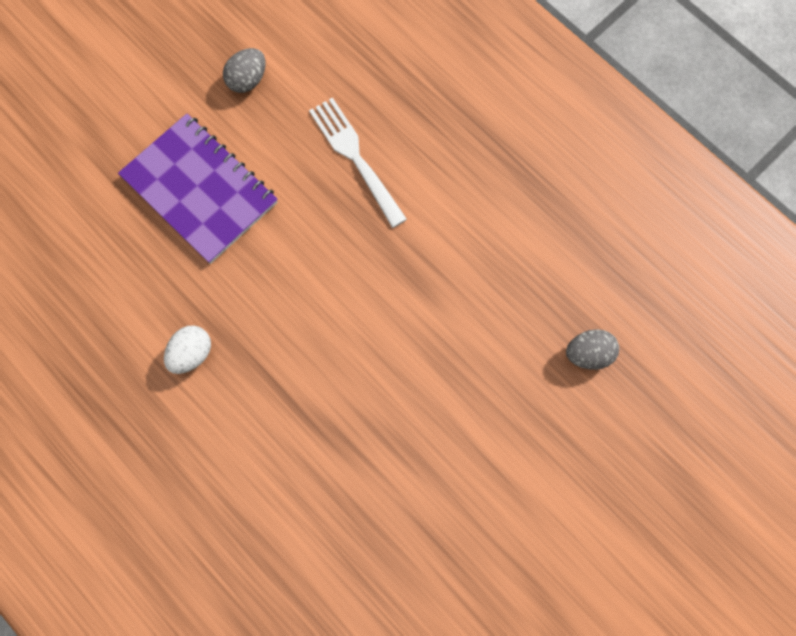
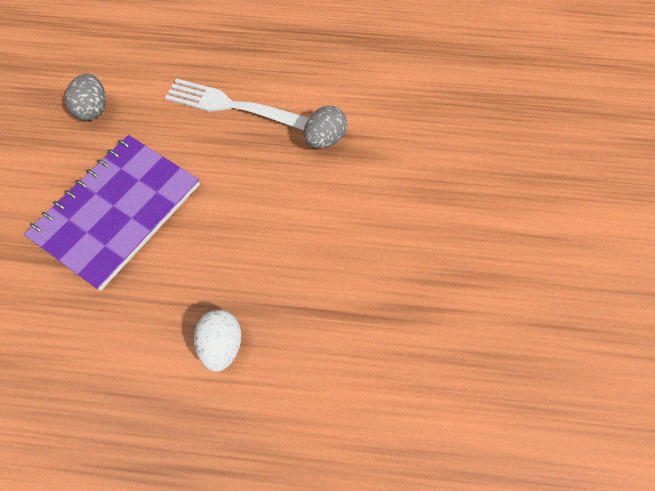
camera: 40 degrees left, 10 degrees down
(200, 190) = (118, 211): purple notebook -> purple notebook turned 60 degrees counterclockwise
(588, 354) = (520, 114): grey egg -> grey egg (325, 139)

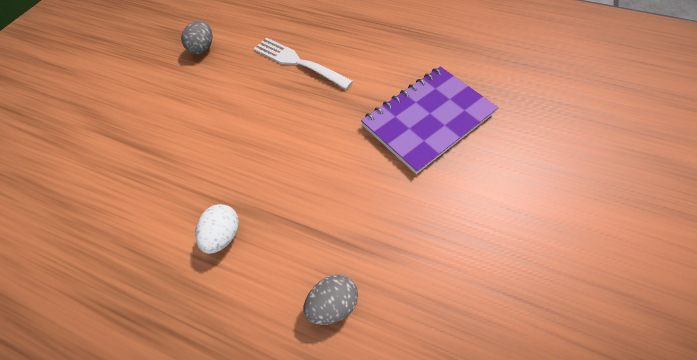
camera: 20 degrees right, 5 degrees down
(118, 211) = (190, 119): purple notebook -> purple notebook (428, 119)
(325, 139) = (360, 99): grey egg -> grey egg (332, 303)

